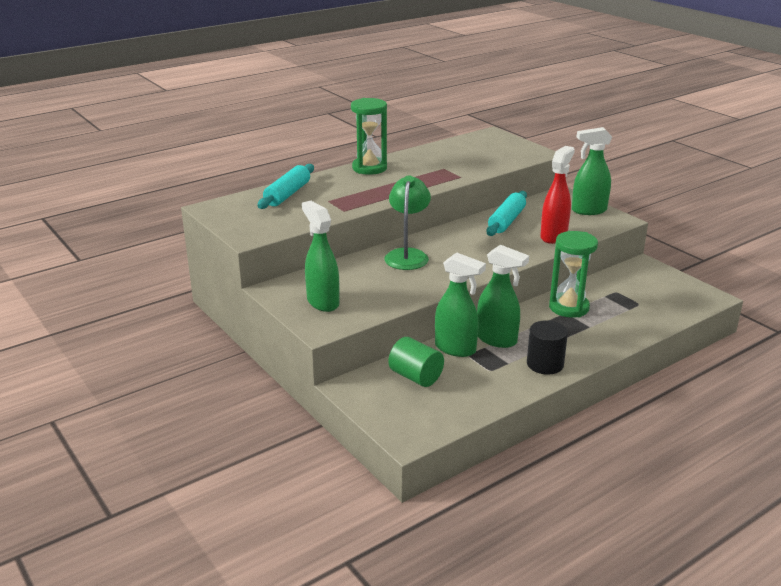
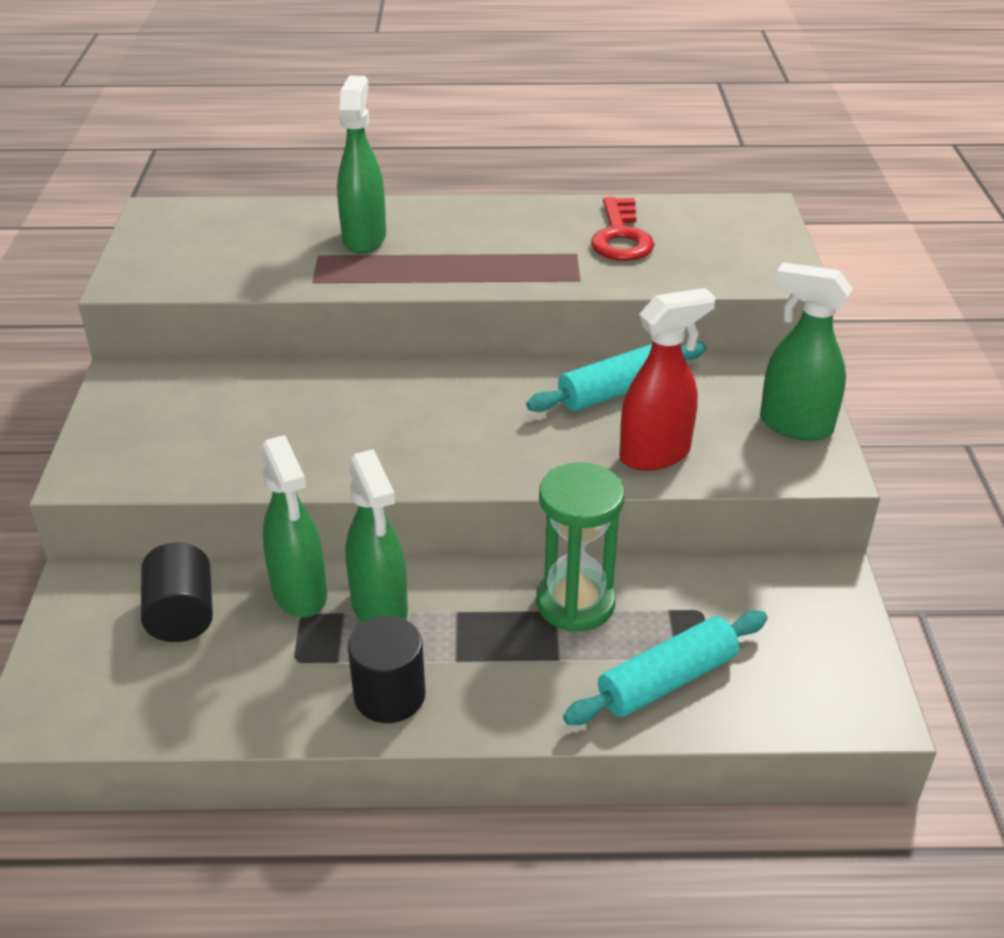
camera: 35 degrees right, 10 degrees up
(287, 194) = (282, 223): turquoise rolling pin -> turquoise rolling pin (667, 680)
(322, 302) = (149, 428): green spray bottle -> green spray bottle (364, 238)
(369, 168) = (463, 214): green hourglass -> none
(407, 255) = (375, 394): green lamp -> none
(416, 377) = (182, 615): green cylinder -> black cylinder
(452, 158) = (621, 237): none -> red key

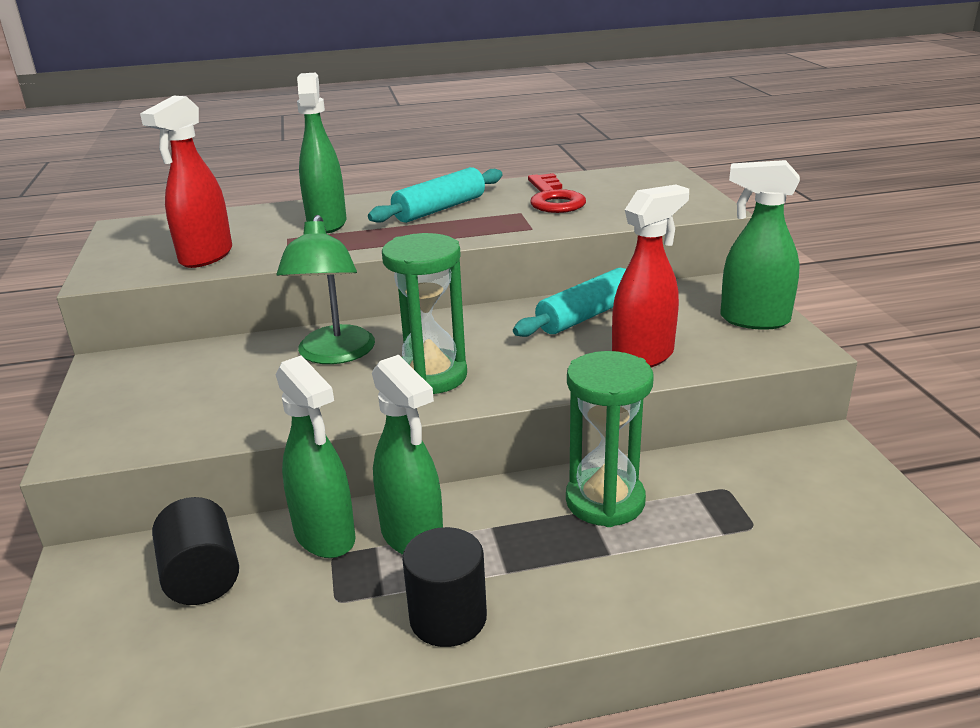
camera: 10 degrees left, 10 degrees down
(230, 270) = (205, 257): none -> red spray bottle
(343, 400) = (334, 355): none -> green lamp
(431, 443) = (431, 376): none -> green hourglass
(667, 680) = (724, 555): turquoise rolling pin -> turquoise rolling pin (440, 209)

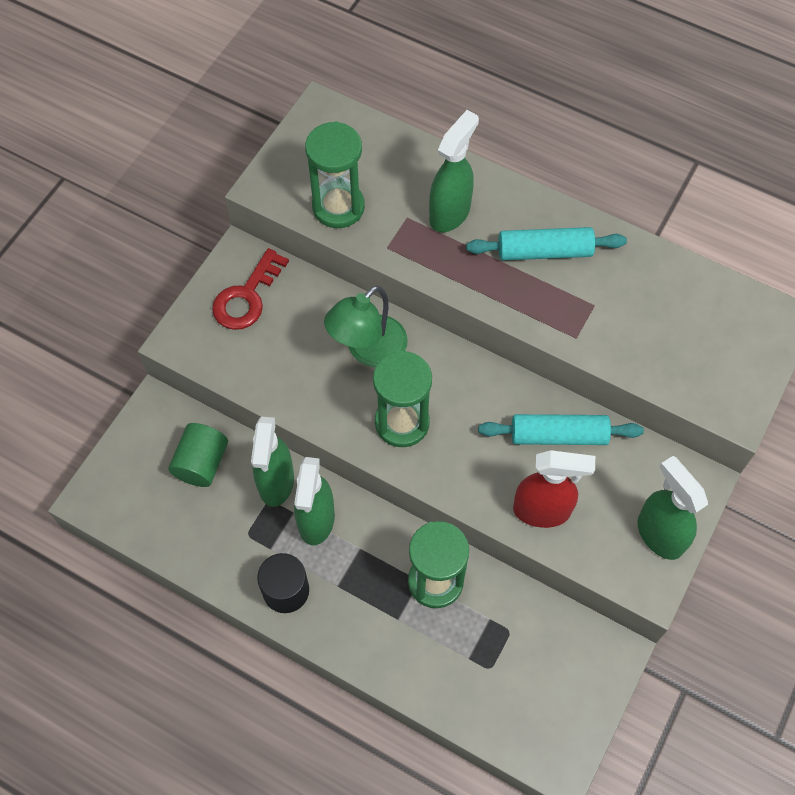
camera: 40 degrees right, 35 degrees up
(202, 577) = (201, 463): black cylinder -> green cylinder
(205, 257) = (338, 207): red spray bottle -> green hourglass
(553, 199) = (641, 301): red key -> red key (247, 297)

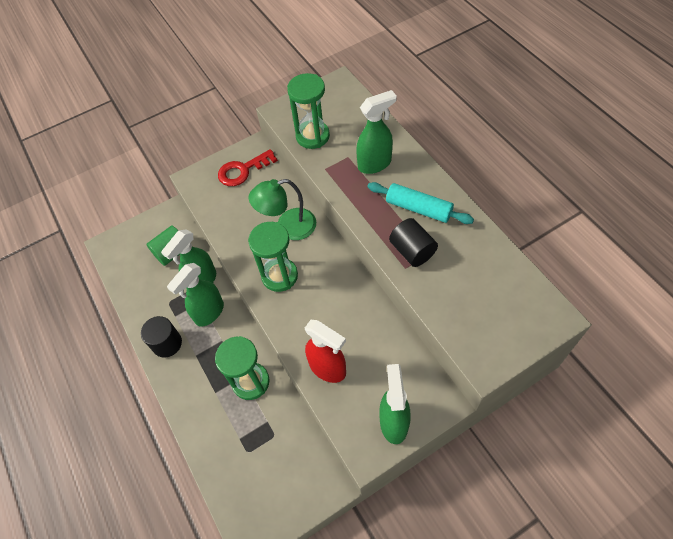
camera: 35 degrees right, 5 degrees down
(558, 435) = (368, 327): turquoise rolling pin -> none
(571, 311) = (412, 251): none -> black cylinder

